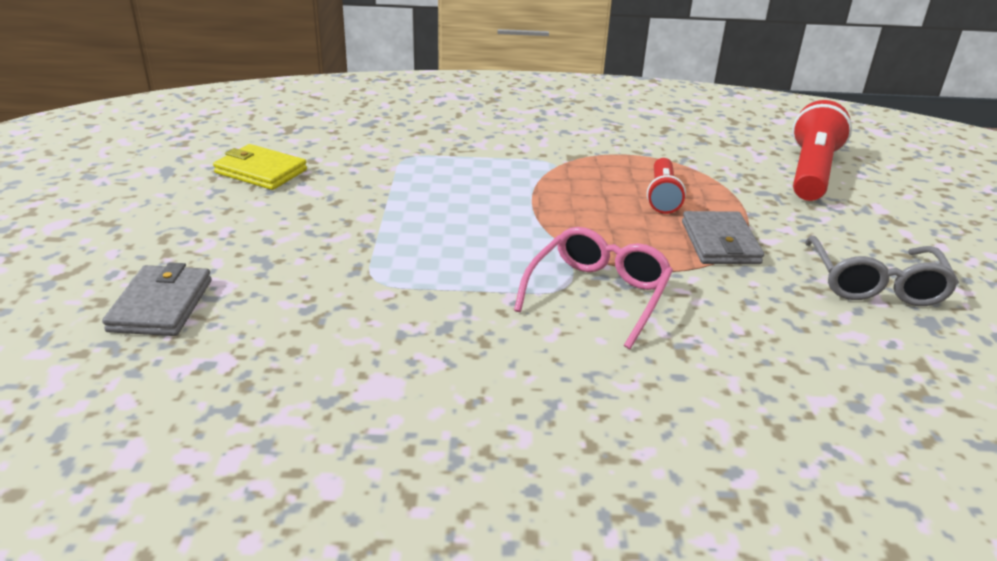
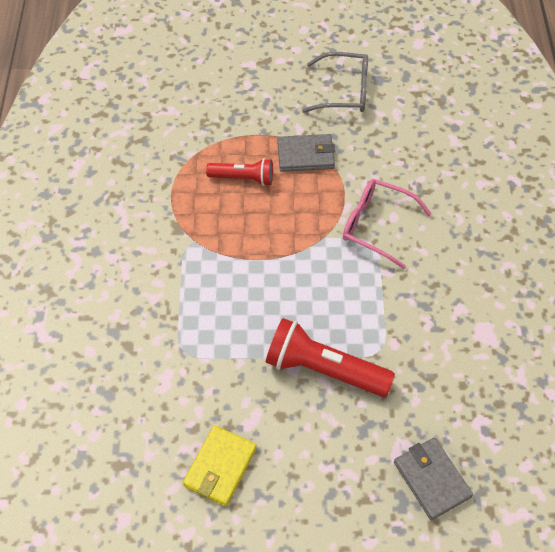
camera: 90 degrees left, 25 degrees up
(161, 305) = (431, 479): grey wallet -> grey wallet turned 60 degrees clockwise
(811, 172) = (197, 86): red flashlight -> red flashlight (324, 369)

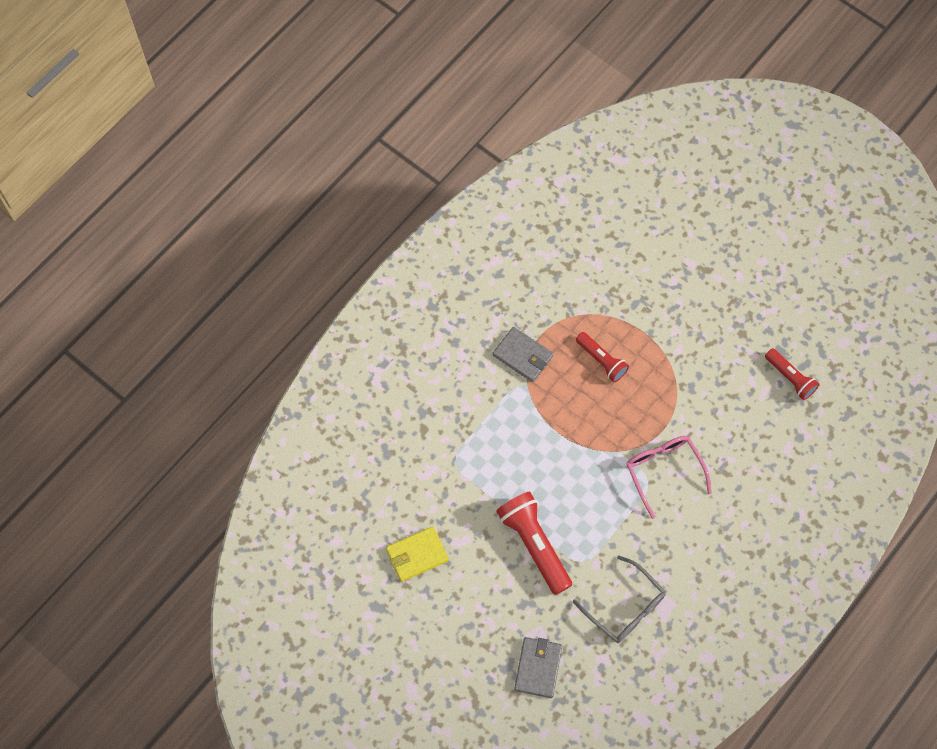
camera: 40 degrees right, 10 degrees up
(305, 155) = (663, 376): grey wallet -> grey wallet (523, 356)
(344, 91) = (742, 343): grey glasses -> grey glasses (625, 607)
(405, 91) = (790, 378): none -> red flashlight

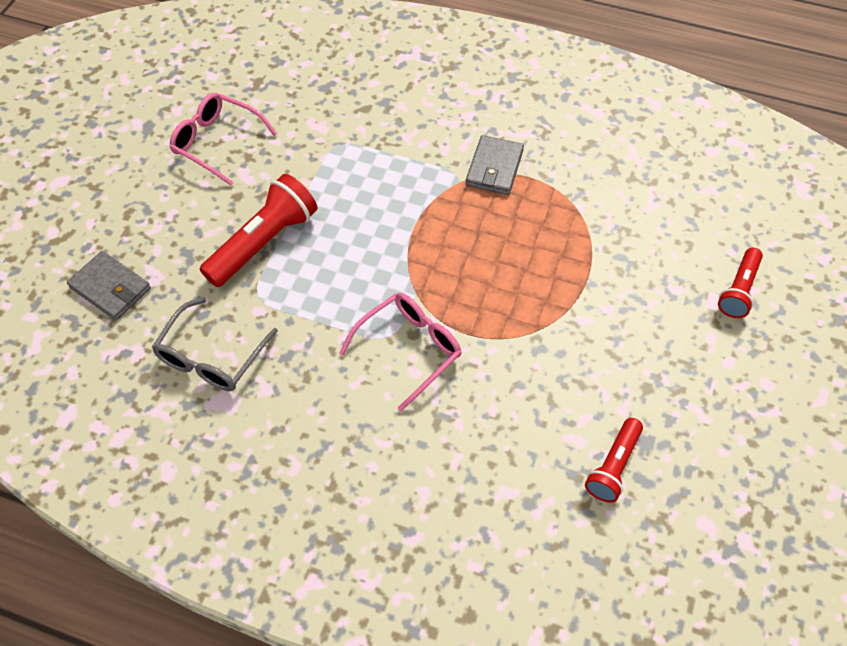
camera: 70 degrees right, 10 degrees down
(417, 555) = (217, 142): yellow wallet -> pink glasses
(538, 668) = (110, 288): grey wallet -> grey wallet turned 45 degrees clockwise
(601, 361) = (527, 244): red flashlight -> red flashlight (738, 290)

